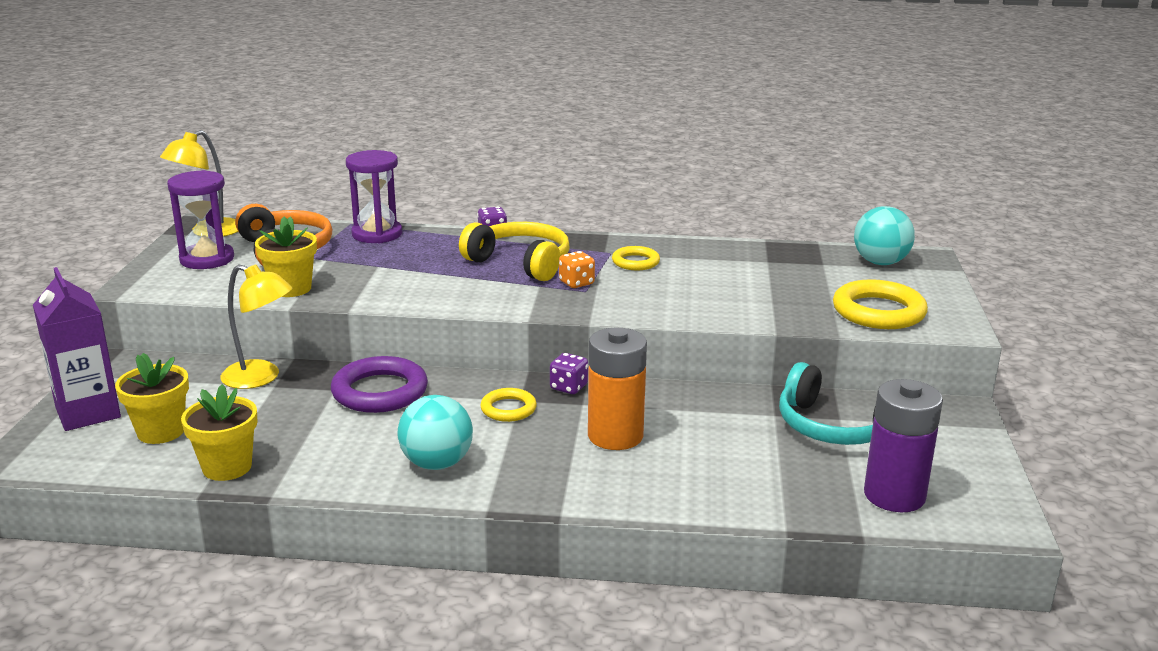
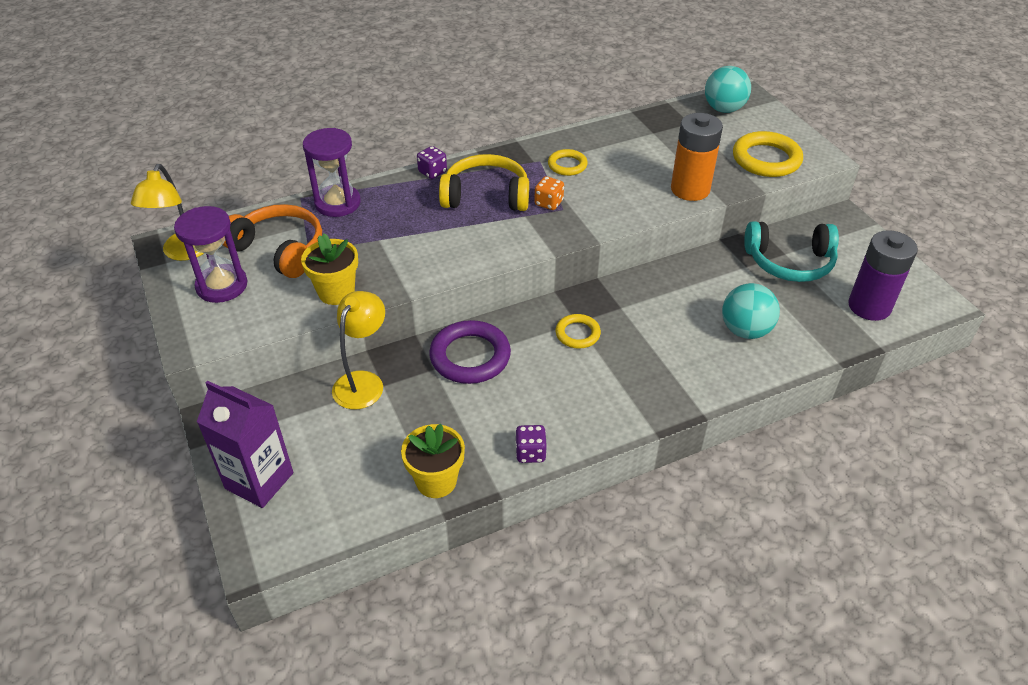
camera: 30 degrees left, 20 degrees up
(161, 432) = (344, 471): yellow flower pot -> none
(261, 378) = (363, 382): yellow lamp -> yellow lamp turned 60 degrees counterclockwise
(437, 463) = (581, 406): turquoise ball -> turquoise ball (745, 330)
(568, 387) = (597, 296): purple dice -> purple dice (530, 453)
(615, 436) = (670, 328): orange battery -> orange battery (690, 189)

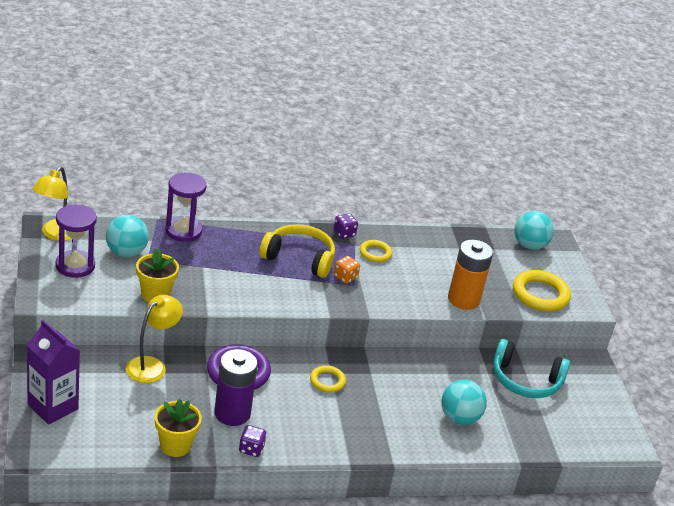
camera: 10 degrees right, 10 degrees down
(279, 250) = (126, 253): orange headphones -> turquoise ball
(432, 172) = (266, 228): purple dice -> purple dice (344, 233)
(869, 306) = (570, 431): purple battery -> purple battery (232, 413)

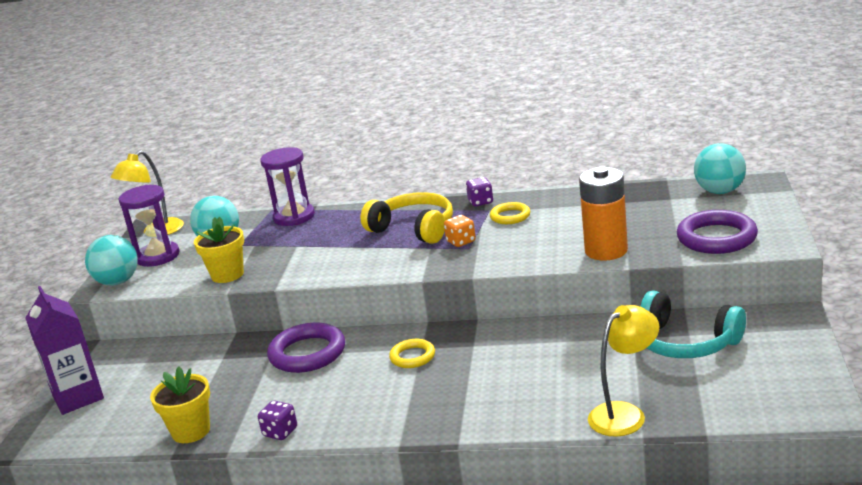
camera: 25 degrees right, 10 degrees down
(152, 365) = (211, 352): yellow lamp -> yellow lamp (625, 414)
(232, 413) = (277, 395): purple battery -> none
(459, 418) = (573, 388): turquoise ball -> turquoise ball (118, 282)
(540, 294) = (716, 238): yellow ring -> purple ring

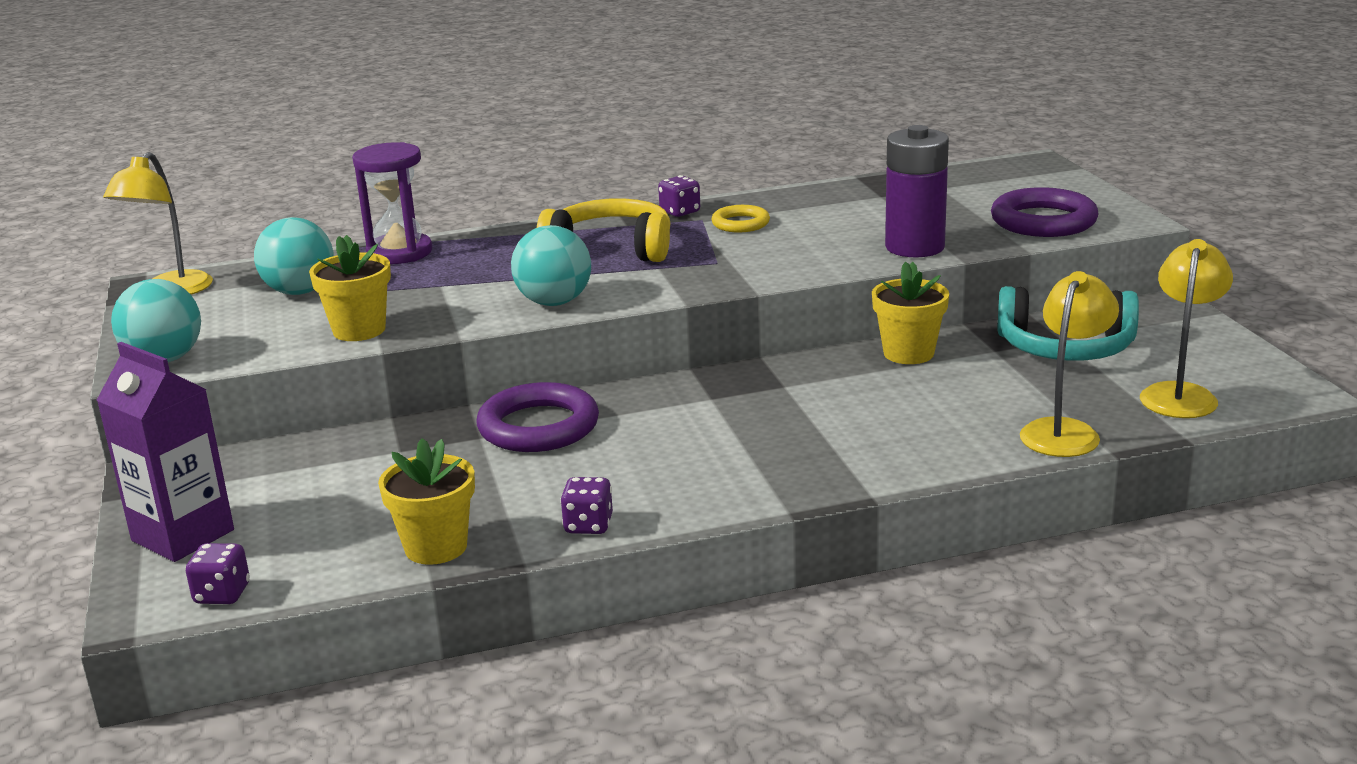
camera: 25 degrees left, 0 degrees up
(69, 441) = (222, 594): none -> purple dice
(158, 256) = (206, 321): purple hourglass -> none
(412, 357) = (708, 410): yellow ring -> none
(461, 242) = (698, 257): orange dice -> none
(573, 331) = (908, 353): none -> yellow flower pot
(606, 251) = (915, 247): orange battery -> purple battery
(720, 191) = (996, 175): turquoise ball -> turquoise ball (554, 302)
(734, 396) = (1180, 394): none -> yellow lamp

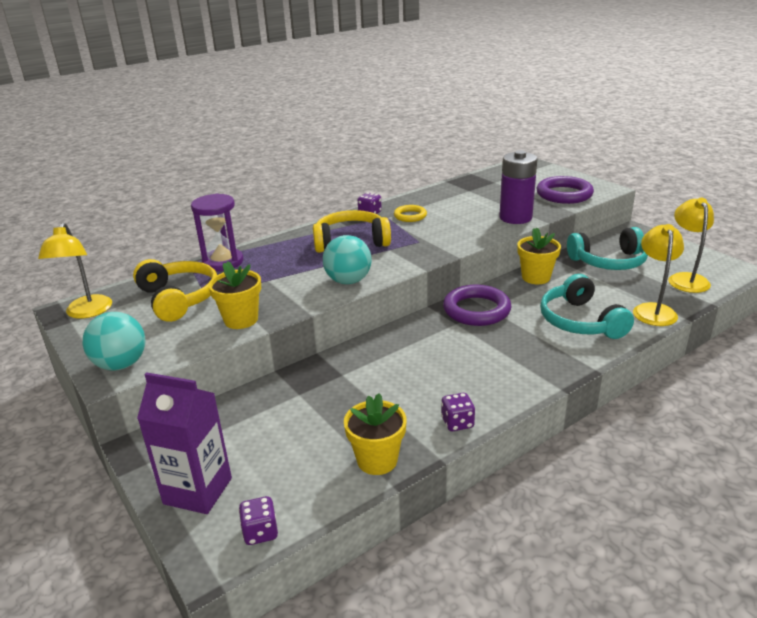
camera: 20 degrees left, 5 degrees up
(300, 291) = (178, 298): turquoise ball -> yellow headphones
(538, 427) = (372, 360): purple ring -> purple ring (476, 310)
(918, 427) = (580, 321): none -> turquoise headphones

